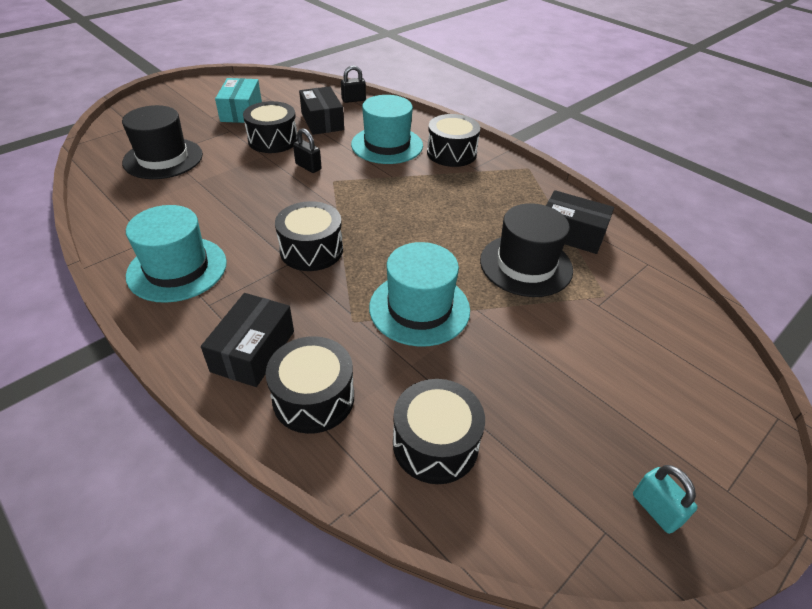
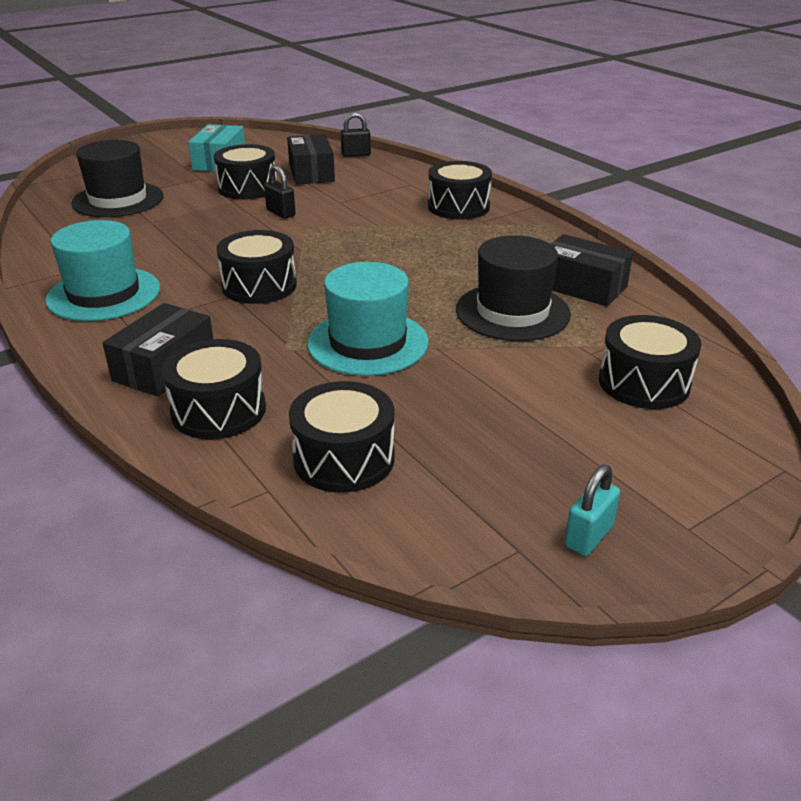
camera: 10 degrees right, 10 degrees down
(387, 145) = (381, 197): turquoise hat -> none
(648, 334) = (644, 383): none -> black drum
(656, 509) = (588, 536): turquoise padlock -> turquoise padlock turned 60 degrees clockwise

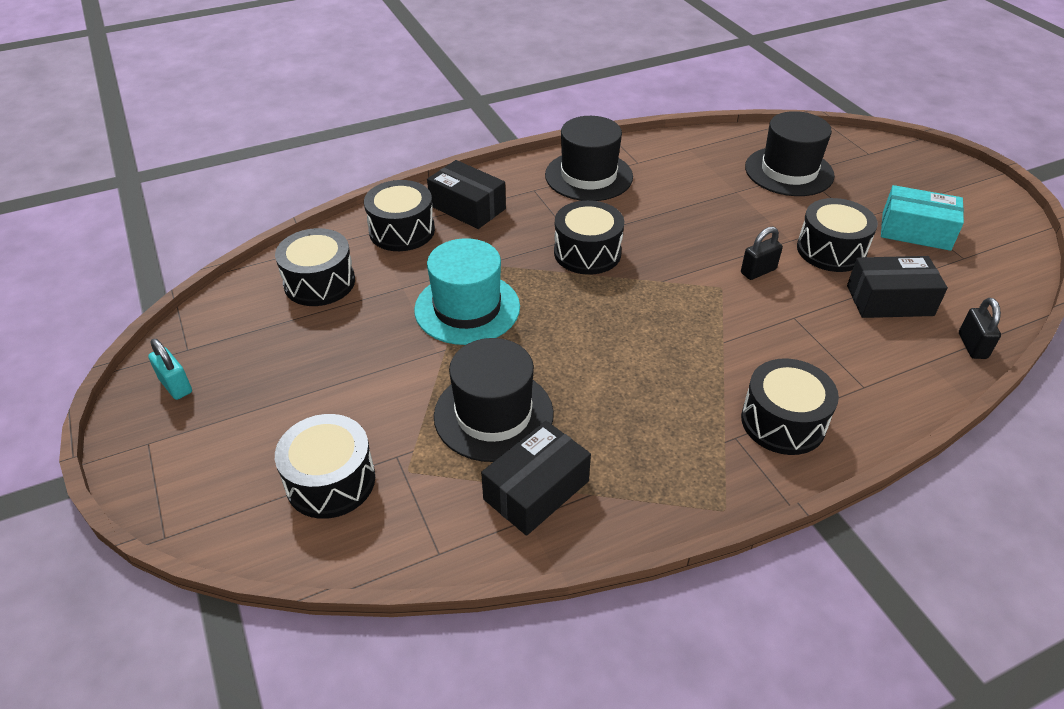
camera: 100 degrees right, 10 degrees up
(104, 294) = (588, 176): turquoise hat -> black hat

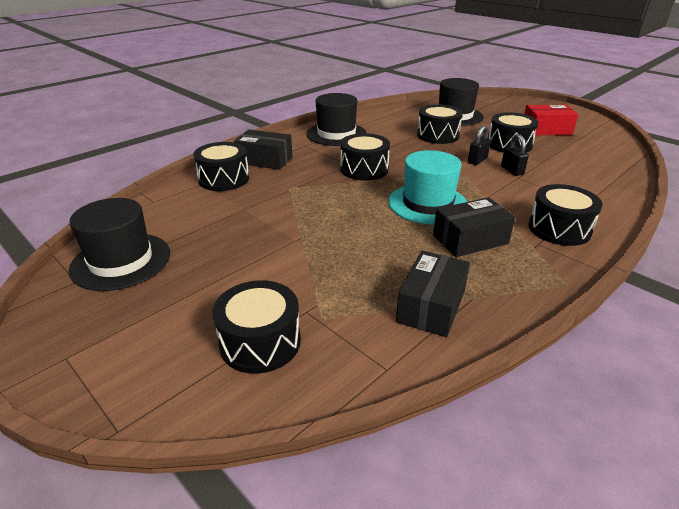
camera: 20 degrees left, 10 degrees down
(176, 386) = (76, 308): turquoise padlock -> none
(319, 282) = (175, 218): black drum -> black drum (437, 135)
(467, 308) = (301, 211): turquoise hat -> turquoise hat (428, 204)
(493, 414) = (364, 267): black hat -> black hat (121, 261)
(889, 300) = (562, 161): black box -> black box (470, 239)
(915, 231) = (546, 130): turquoise box -> red box
(972, 346) = (625, 172): black padlock -> black padlock (512, 170)

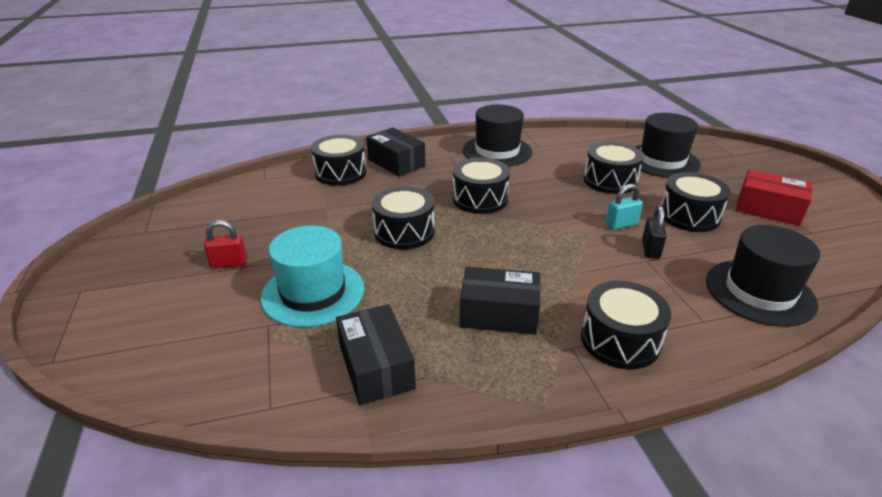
camera: 30 degrees right, 0 degrees up
(121, 261) = (188, 225): black hat -> black hat (759, 292)
(206, 278) = (229, 263): none -> red padlock
(260, 342) = (205, 337): black drum -> black drum (404, 232)
(428, 204) = (501, 258): turquoise hat -> turquoise hat (313, 292)
(431, 306) = (376, 367): black box -> black box turned 75 degrees counterclockwise
(477, 160) = (621, 224): black padlock -> turquoise padlock

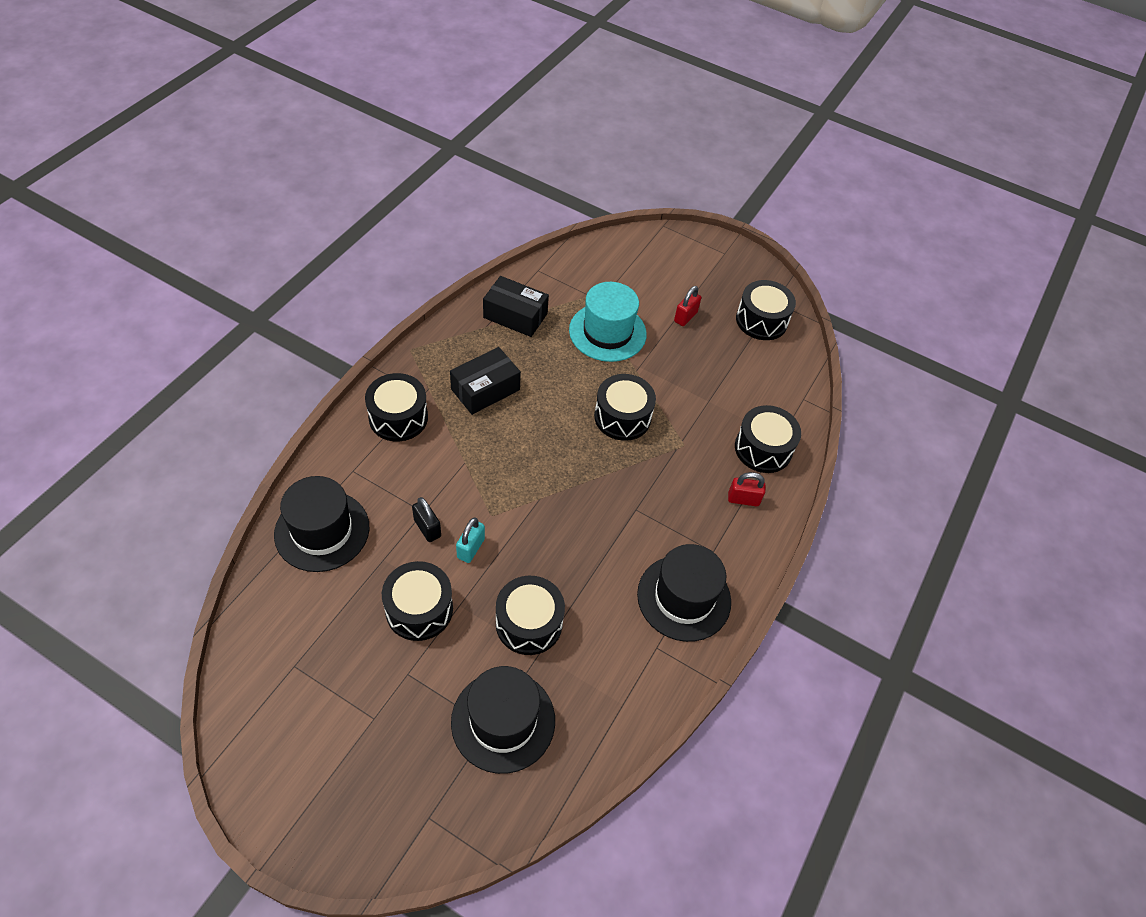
camera: 130 degrees right, 20 degrees up
(396, 163) = (743, 499): black box -> red padlock
(480, 199) = (613, 498): black drum -> black drum (761, 320)
(768, 209) = (346, 684): red box -> none

